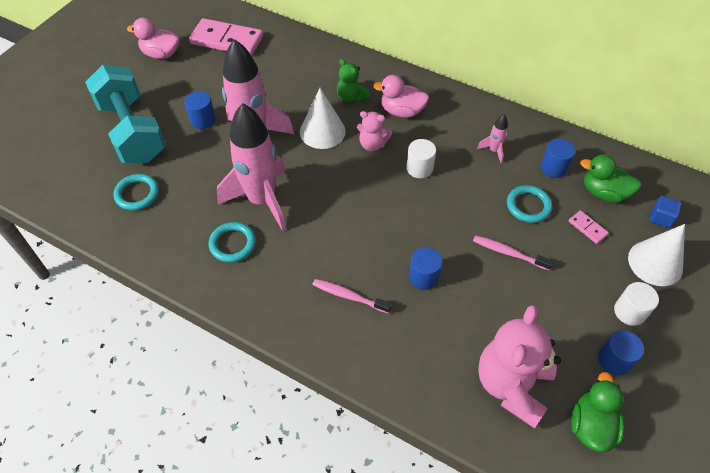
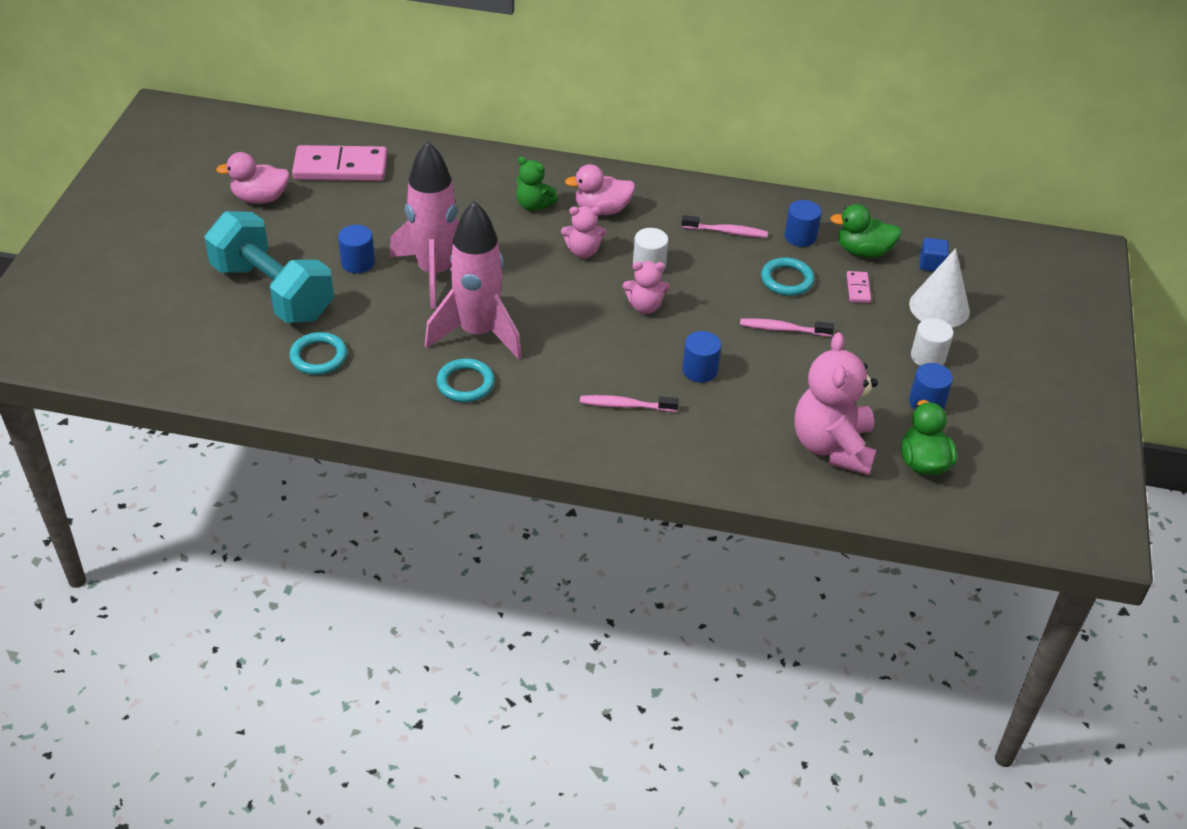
camera: 20 degrees left, 10 degrees down
(322, 131) = (515, 248): white cone -> none
(401, 205) = (645, 306): none -> pink teddy bear
(494, 151) = (727, 232): pink rocket -> pink toothbrush
(587, 228) = (858, 289): pink domino -> pink domino turned 60 degrees clockwise

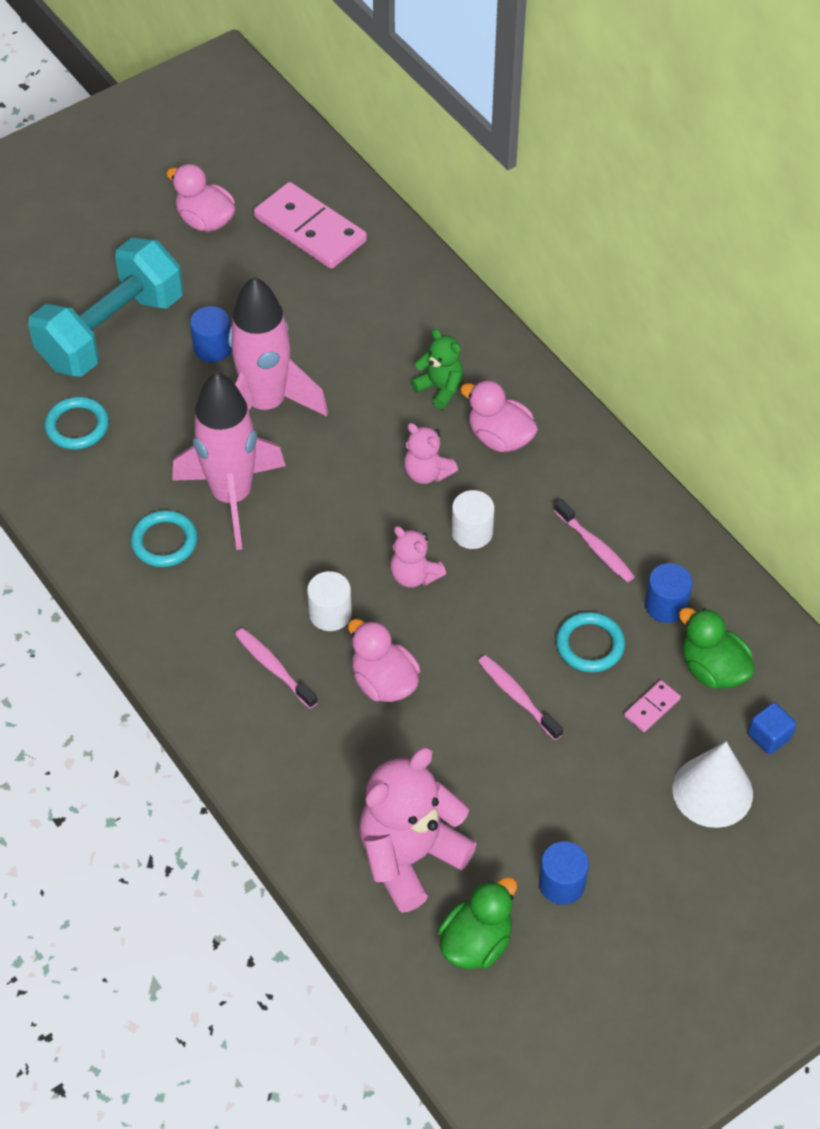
camera: 45 degrees right, 10 degrees up
(273, 292) = (112, 331): turquoise dumbbell -> turquoise dumbbell turned 45 degrees clockwise
(533, 205) = (440, 388): green teddy bear -> green teddy bear turned 150 degrees clockwise
(700, 370) = (384, 682): blue cylinder -> pink duck
(928, 357) = (627, 836): white cylinder -> white cylinder (330, 613)

